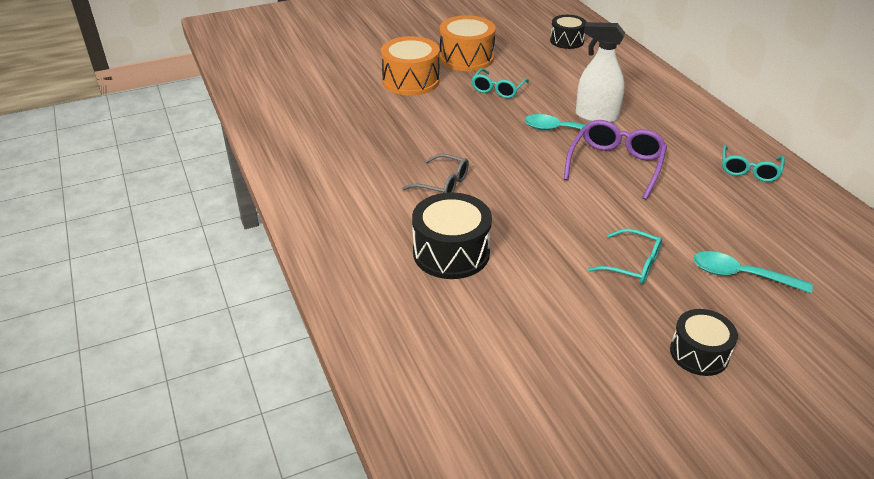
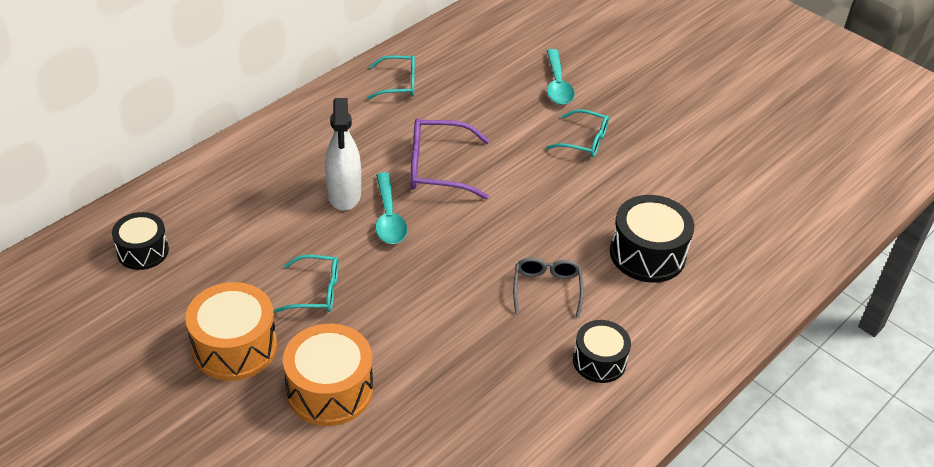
camera: 115 degrees left, 5 degrees up
(633, 265) = (584, 141): turquoise glasses -> turquoise glasses turned 105 degrees clockwise
(699, 353) = (659, 101): black drum -> black drum (599, 361)

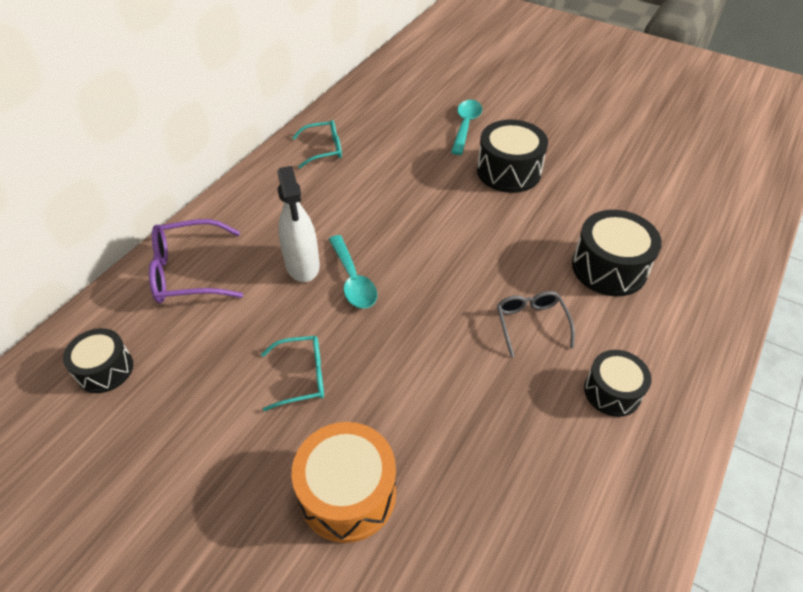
camera: 10 degrees left, 5 degrees up
(234, 347) = (229, 463): orange drum -> none
(437, 168) = (384, 221): purple glasses -> purple glasses (188, 272)
(557, 85) = (465, 126): turquoise spoon -> turquoise spoon turned 150 degrees counterclockwise
(584, 141) = (508, 171): turquoise glasses -> black drum

